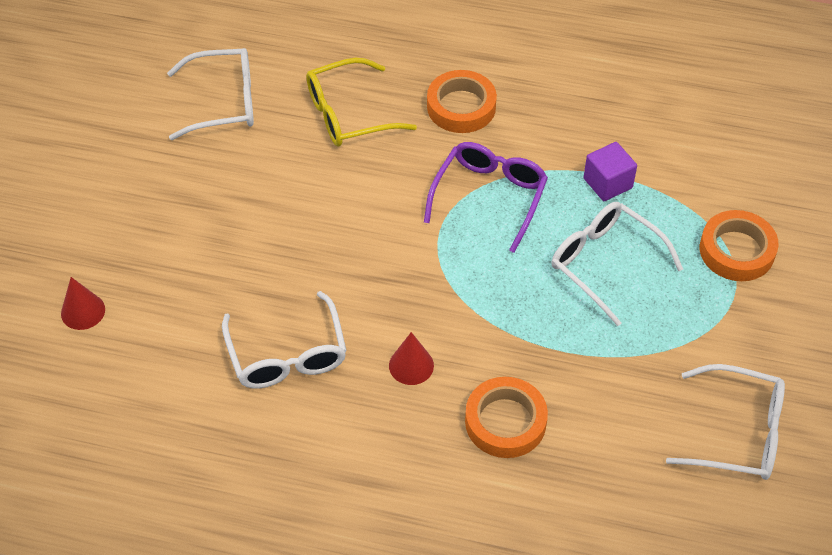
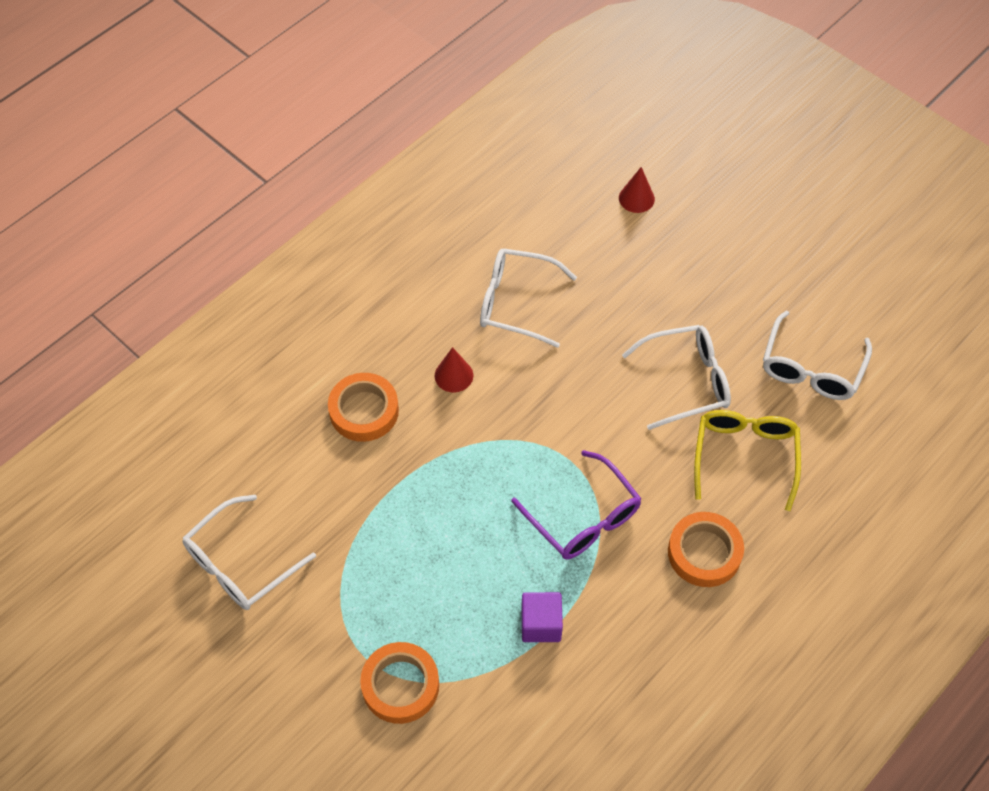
camera: 120 degrees right, 5 degrees up
(605, 263) = (457, 567): white glasses -> white glasses (686, 381)

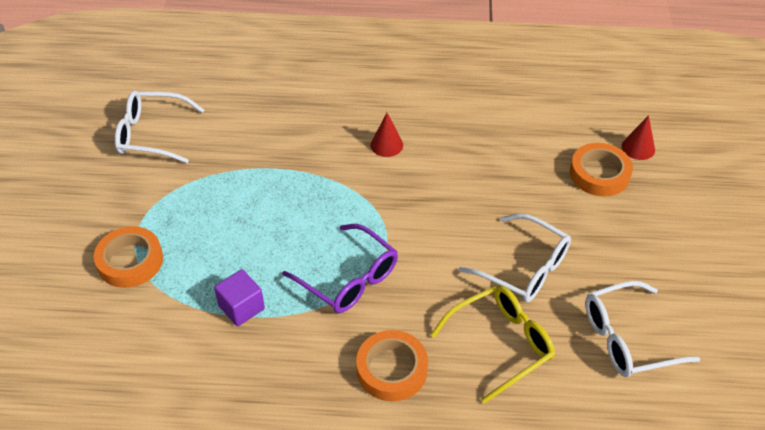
camera: 50 degrees right, 10 degrees down
(364, 411) = (314, 121): orange tape -> orange tape (599, 174)
(516, 303) = (477, 140): white glasses -> none
(583, 517) = (349, 279): purple glasses -> purple glasses turned 60 degrees counterclockwise

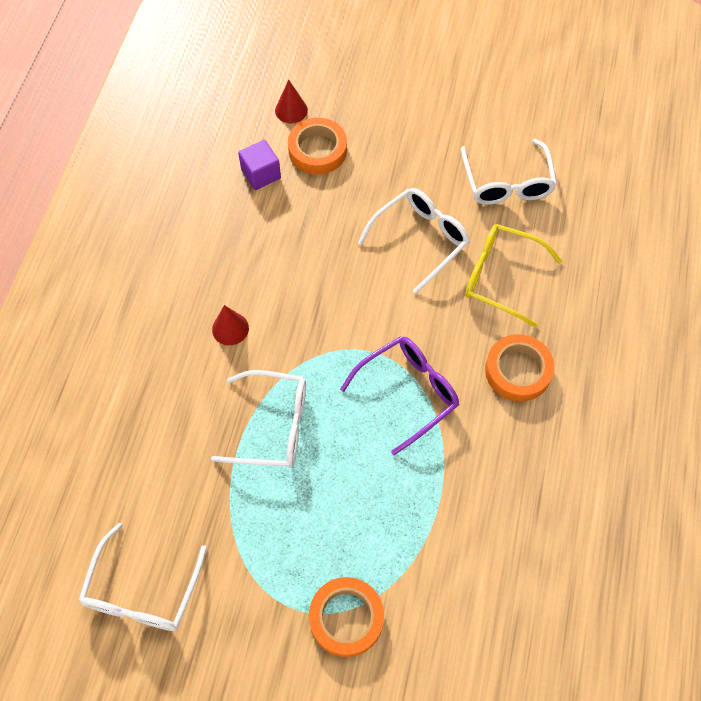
camera: 80 degrees left, 15 degrees up
(241, 307) = (428, 500): purple cube -> purple cube (261, 174)
(299, 187) = (273, 426): none -> white glasses
(501, 344) = (501, 277): yellow glasses -> yellow glasses turned 45 degrees counterclockwise

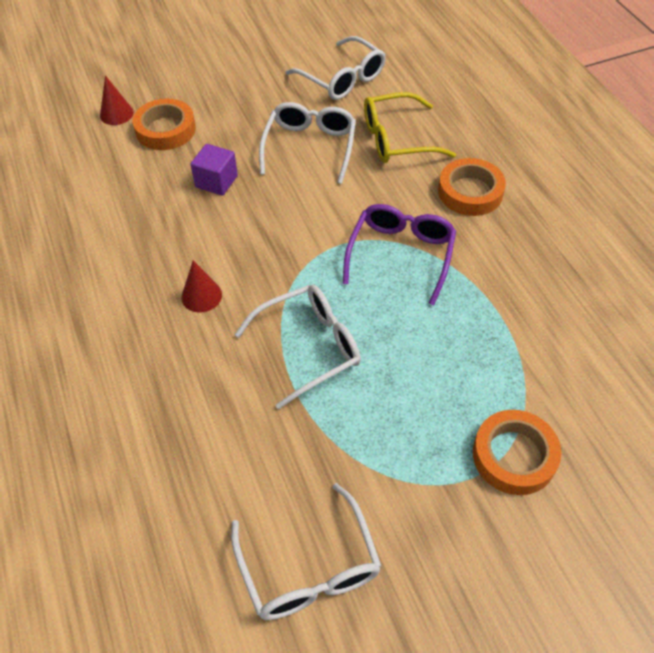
camera: 35 degrees left, 10 degrees down
(261, 174) = (128, 169): purple cube -> purple cube (216, 181)

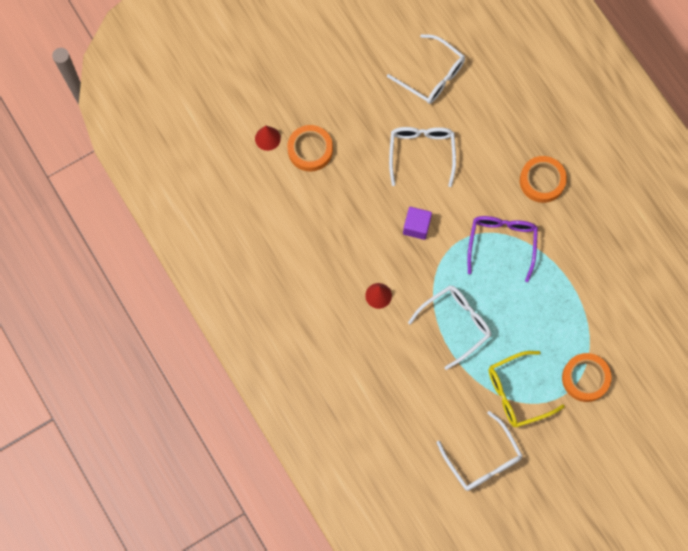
camera: 10 degrees left, 20 degrees up
(216, 181) = (362, 196): purple cube -> purple cube (416, 226)
(397, 139) = (484, 136): yellow glasses -> yellow glasses (517, 393)

